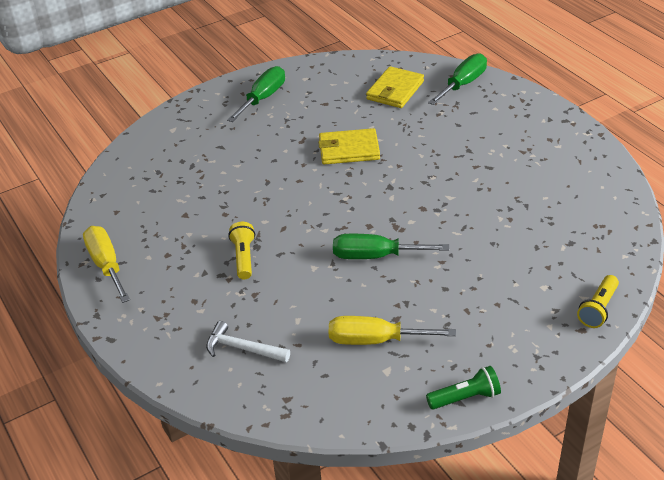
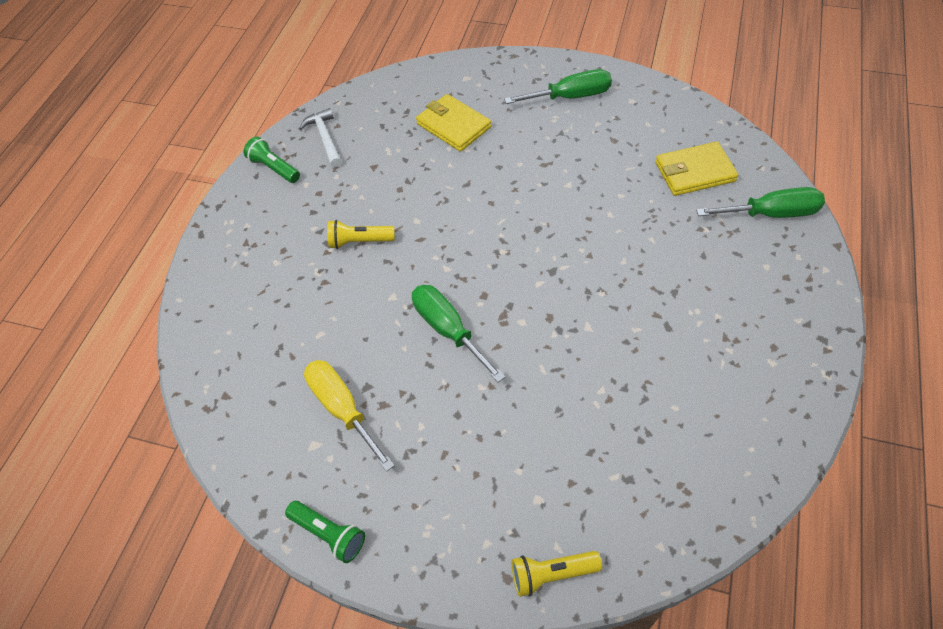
camera: 50 degrees right, 15 degrees up
(106, 265) = (274, 168): yellow screwdriver -> green flashlight
(243, 348) = (256, 323): white hammer -> white hammer (325, 138)
(244, 257) = (359, 241): yellow flashlight -> yellow flashlight turned 135 degrees counterclockwise
(349, 150) = (569, 204): yellow wallet -> yellow wallet (453, 125)

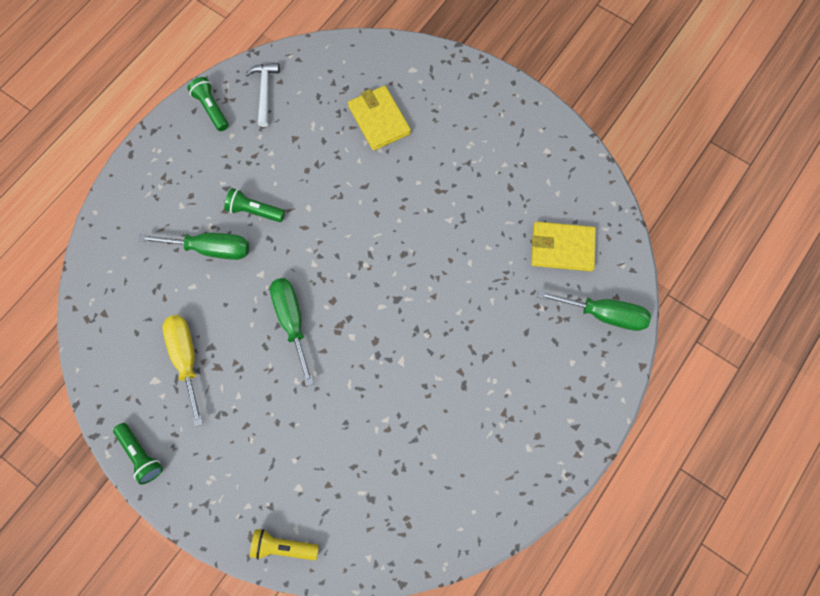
camera: 15 degrees right, 15 degrees up
(359, 241) = (254, 211): yellow flashlight -> green flashlight
(570, 97) = (495, 126): green screwdriver -> green screwdriver (210, 249)

